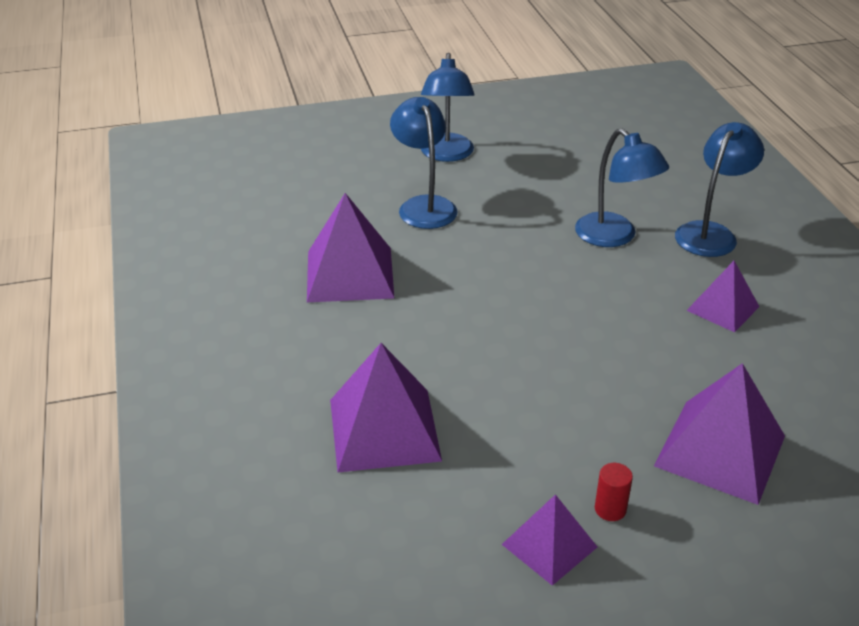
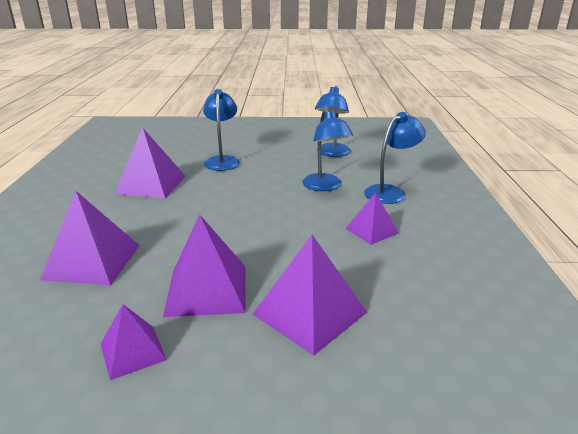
camera: 15 degrees right, 10 degrees down
(446, 155) = (256, 141): blue lamp -> blue lamp (332, 153)
(573, 442) = (207, 289): none -> purple pyramid
(610, 509) = (197, 336): red cylinder -> none

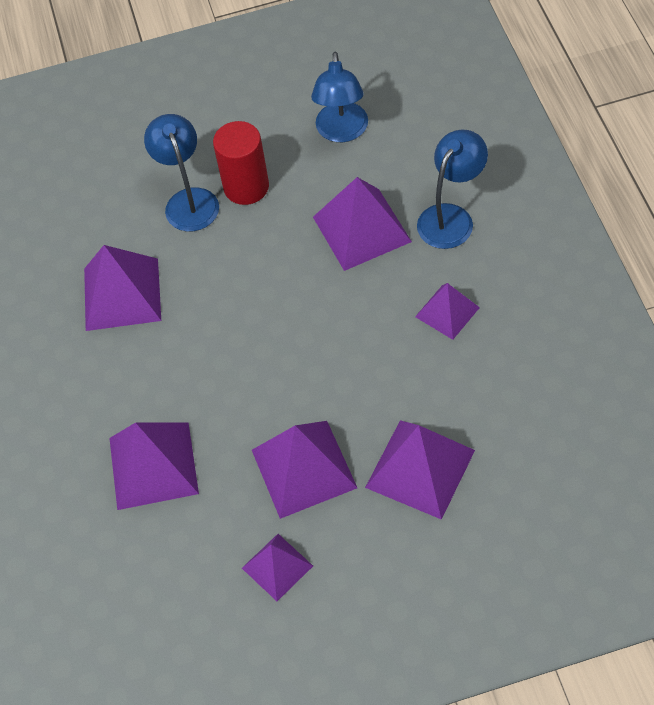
camera: 10 degrees left, 30 degrees up
(261, 161) = (246, 187): none -> red cylinder
(325, 186) = (361, 229): blue lamp -> purple pyramid

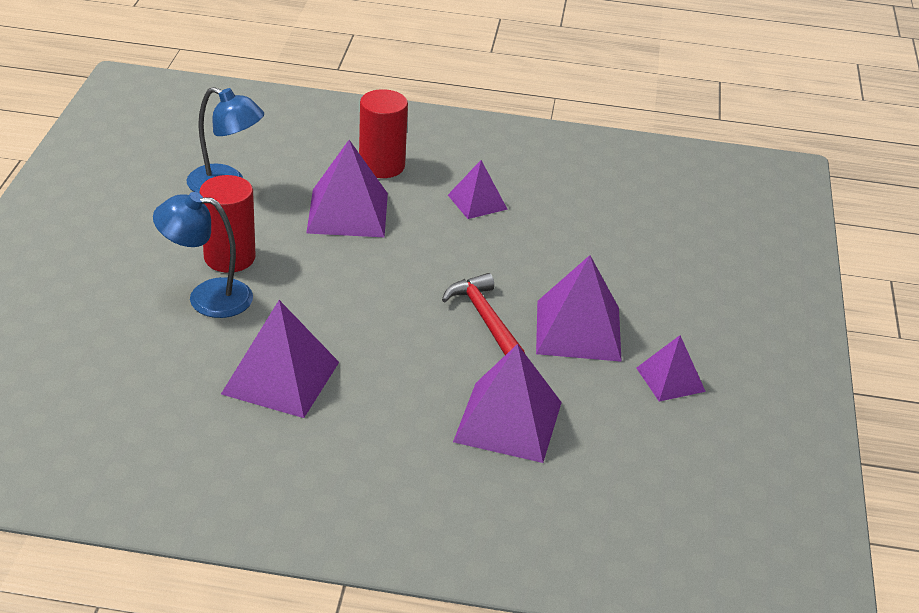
camera: 75 degrees left, 20 degrees down
(276, 393) = (485, 319): none -> red hammer
(420, 468) = (622, 269): purple pyramid -> none
(451, 217) = (381, 166): blue lamp -> red cylinder

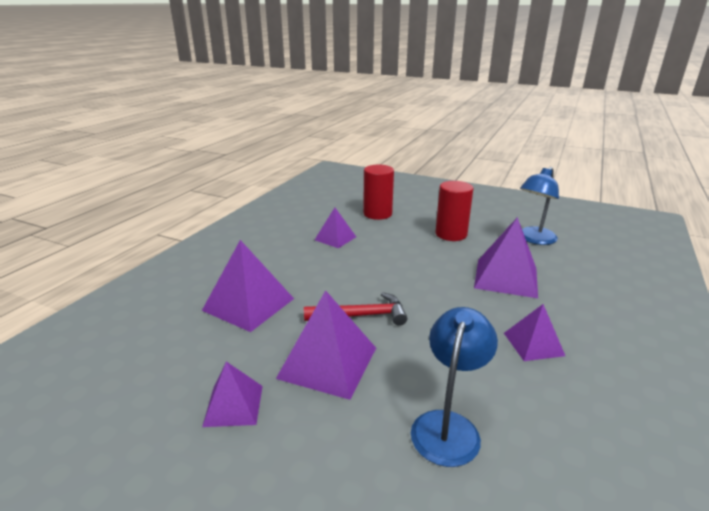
camera: 110 degrees right, 10 degrees down
(207, 297) = (413, 226): blue lamp -> blue lamp (448, 425)
(281, 378) = (335, 238): purple pyramid -> purple pyramid, size x0.60
(381, 166) = (581, 301): red cylinder -> red cylinder (377, 214)

